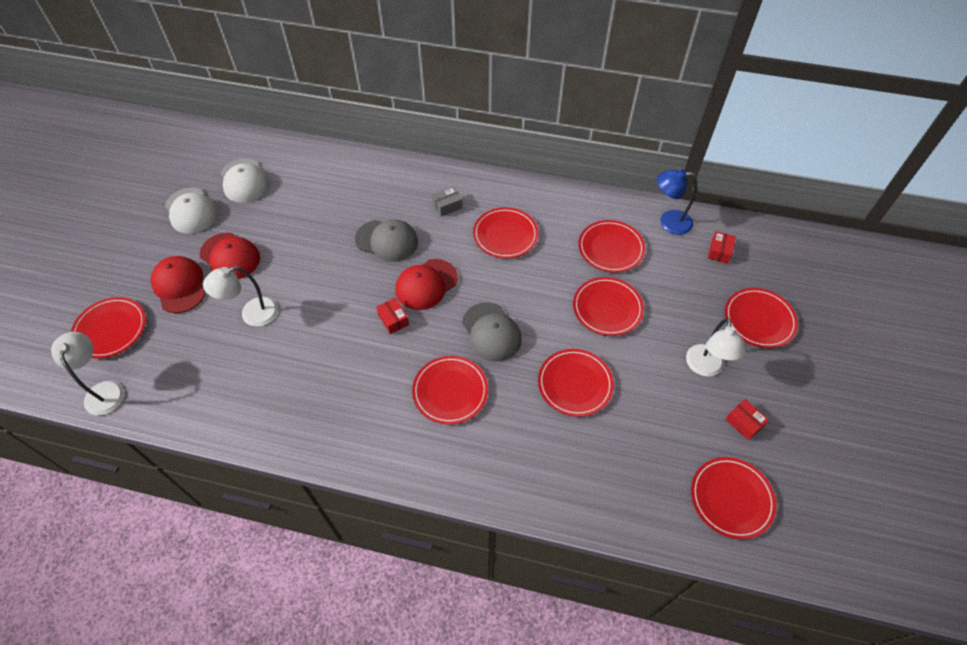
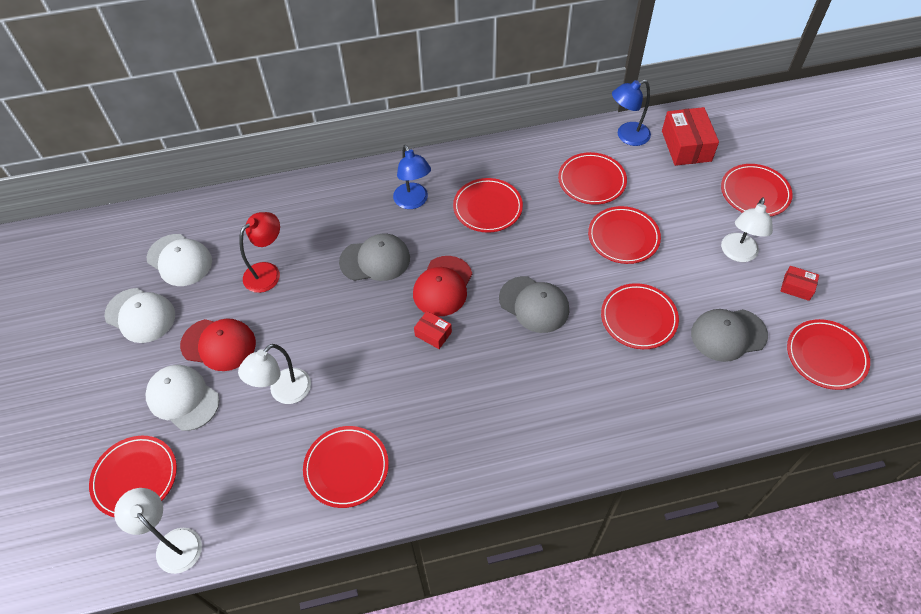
camera: 25 degrees left, 0 degrees up
(179, 286) = (183, 398): red cap -> white cap
(300, 216) = (268, 272): none -> red lamp
(447, 206) = (413, 202): grey box -> blue lamp
(450, 391) = (532, 376): red plate -> red plate (346, 468)
(648, 435) = (728, 334): none -> grey cap
(705, 368) = (738, 254): white lamp -> white lamp turned 45 degrees clockwise
(719, 252) = (686, 146): red box -> red box, size x1.92

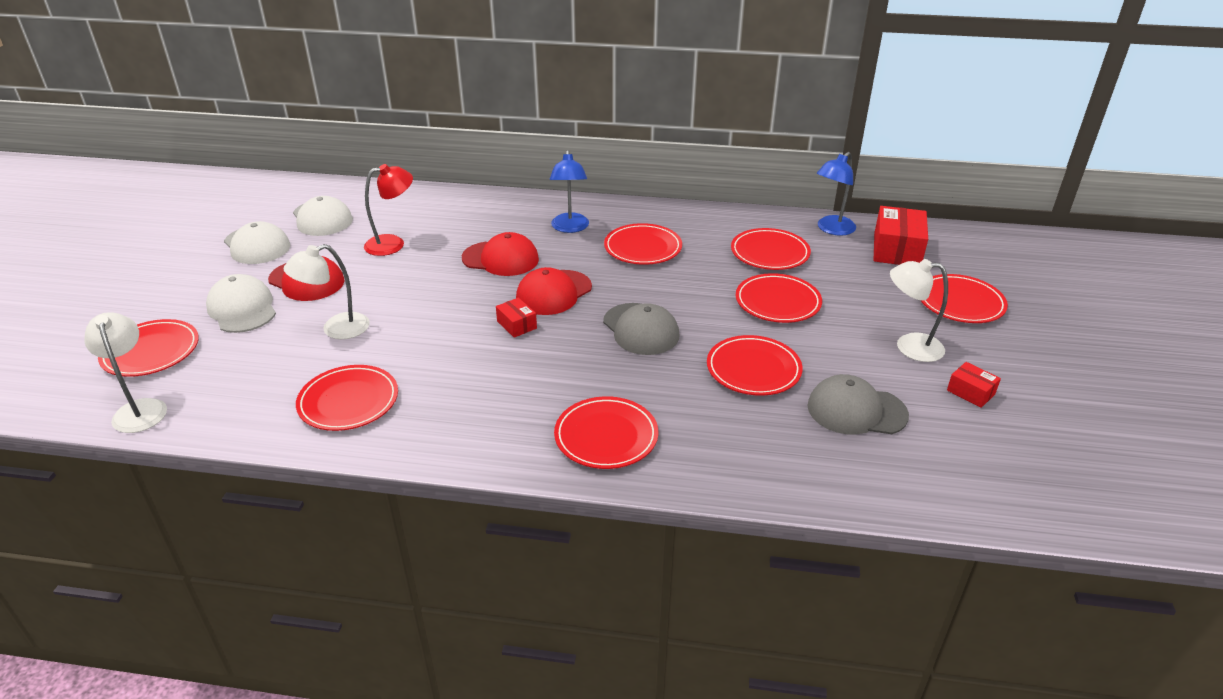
camera: 20 degrees right, 20 degrees down
(375, 260) = (500, 259): grey cap -> red cap
(627, 136) = (831, 229): blue lamp -> blue lamp turned 45 degrees counterclockwise
(738, 254) = (909, 346): white lamp -> white lamp turned 60 degrees clockwise
(826, 356) = (977, 463): red plate -> red plate (606, 436)

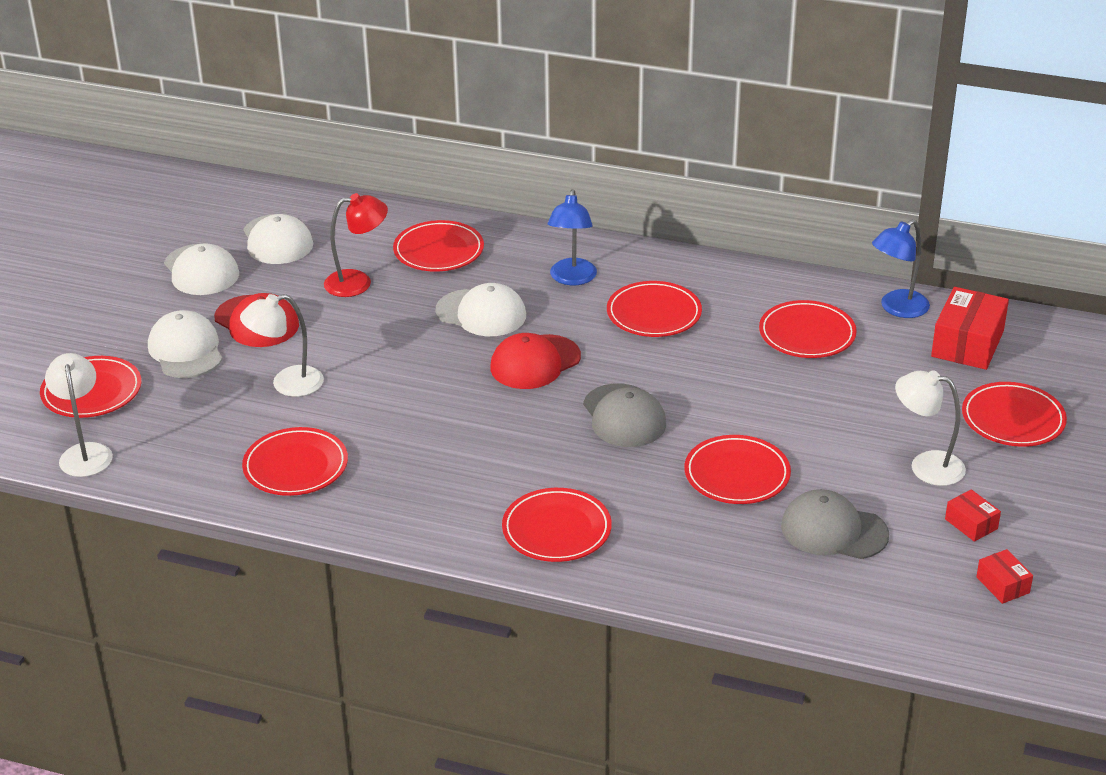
camera: 10 degrees right, 0 degrees up
(500, 259) = (481, 313): red cap -> white cap
(516, 325) = (485, 398): red box -> red box (1002, 585)
(777, 302) = (793, 398): red plate -> red plate (438, 251)

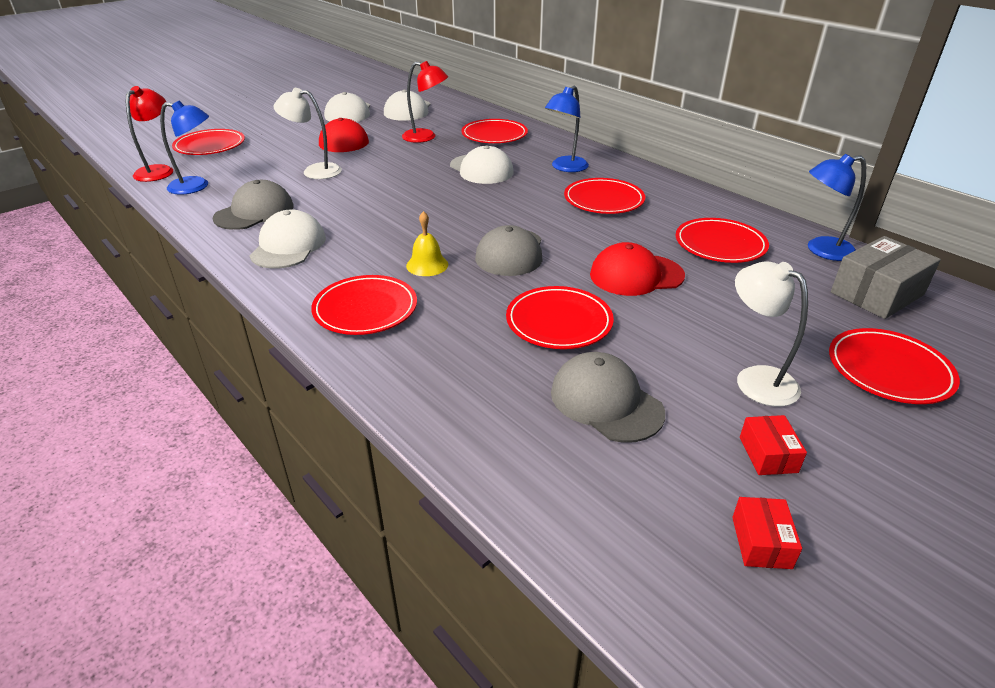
camera: 30 degrees right, 0 degrees up
(85, 453) = (159, 170): white lamp -> red lamp
(172, 457) = (197, 186): none -> blue lamp
(186, 350) = (286, 142): white cap -> white cap (288, 246)
(295, 466) = (254, 212): red plate -> grey cap
(535, 362) = (484, 203): red cap -> red cap (636, 275)
(560, 461) = (427, 265): none -> yellow bell
(967, 344) = (877, 293): red box -> grey box

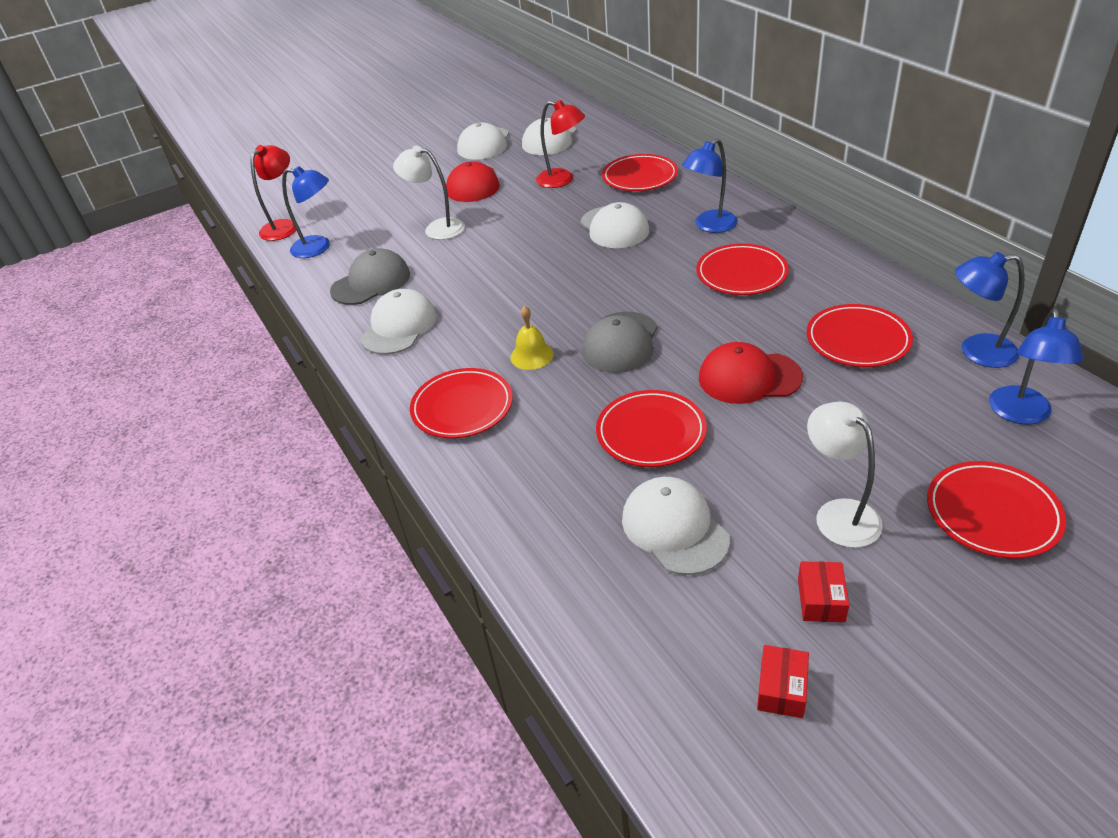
camera: 15 degrees right, 5 degrees up
(210, 146) = (336, 193): red plate -> none
(606, 402) = (674, 528): grey cap -> white cap
(877, 293) = (1020, 414): grey box -> blue lamp

